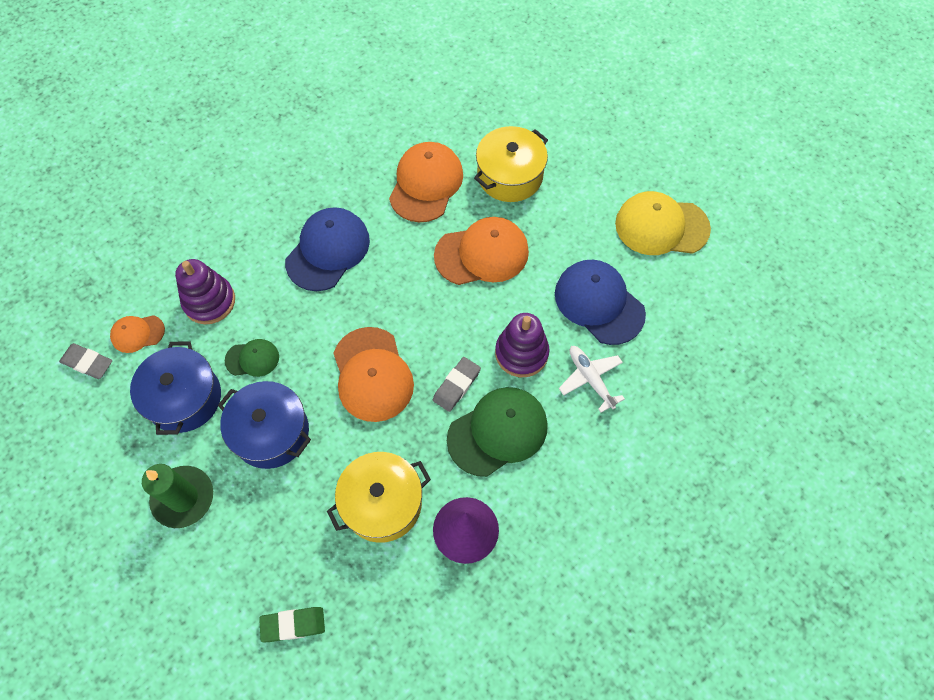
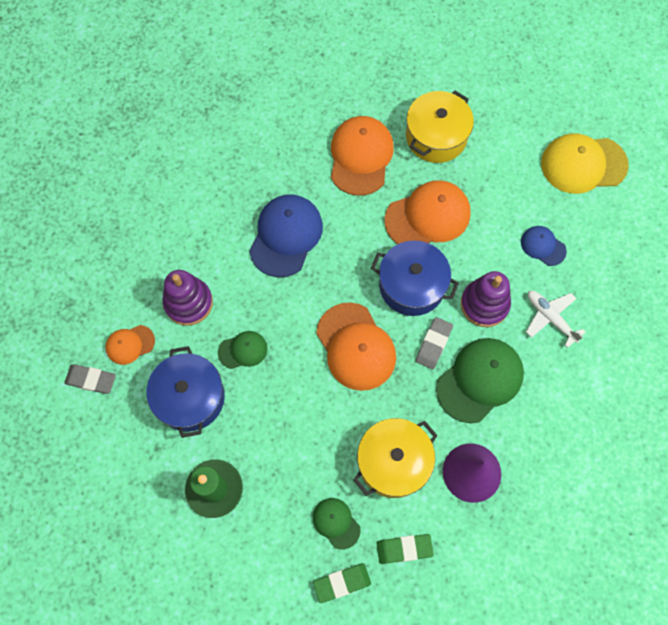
camera: 10 degrees left, 5 degrees up
(271, 432) = (278, 415): blue pot -> blue pot (412, 285)
(303, 558) = (336, 523): none -> green cap
(371, 600) = (404, 549): none -> green eraser
(599, 303) = (543, 246): blue cap -> blue cap, size x0.53

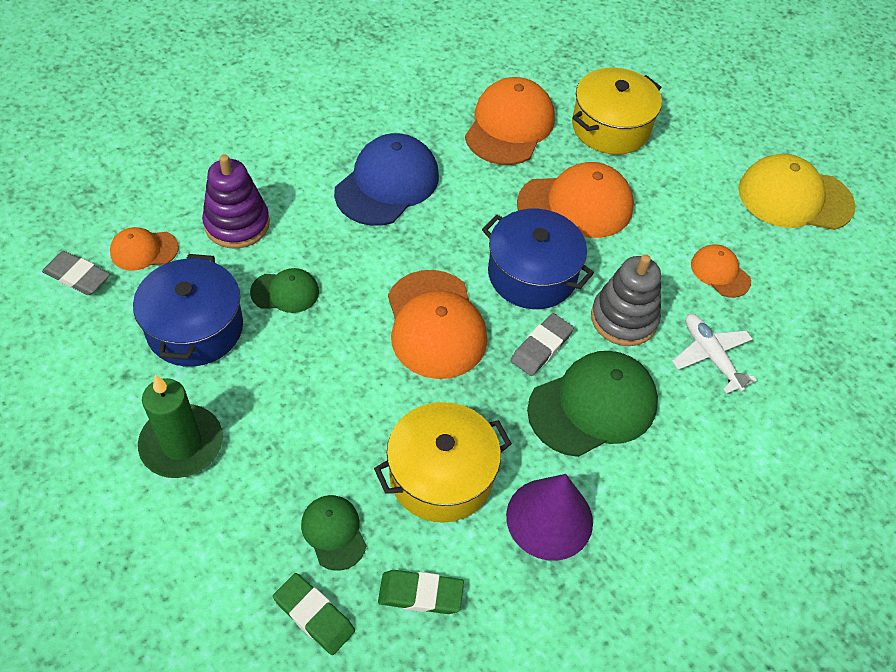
camera: 10 degrees right, 15 degrees down
(342, 583) = (314, 615): green eraser -> green eraser turned 45 degrees clockwise
(484, 304) = (624, 319): purple stacking toy -> grey stacking toy
(543, 246) = (720, 272): blue cap -> orange cap

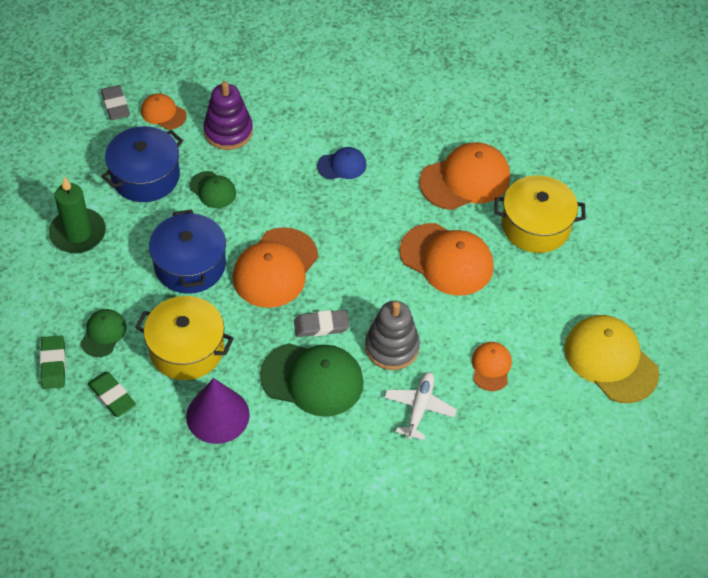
camera: 45 degrees right, 0 degrees up
(387, 184) = (342, 165): blue cap -> blue cap, size x0.53
(532, 274) = (366, 281): blue pot -> blue pot (190, 265)

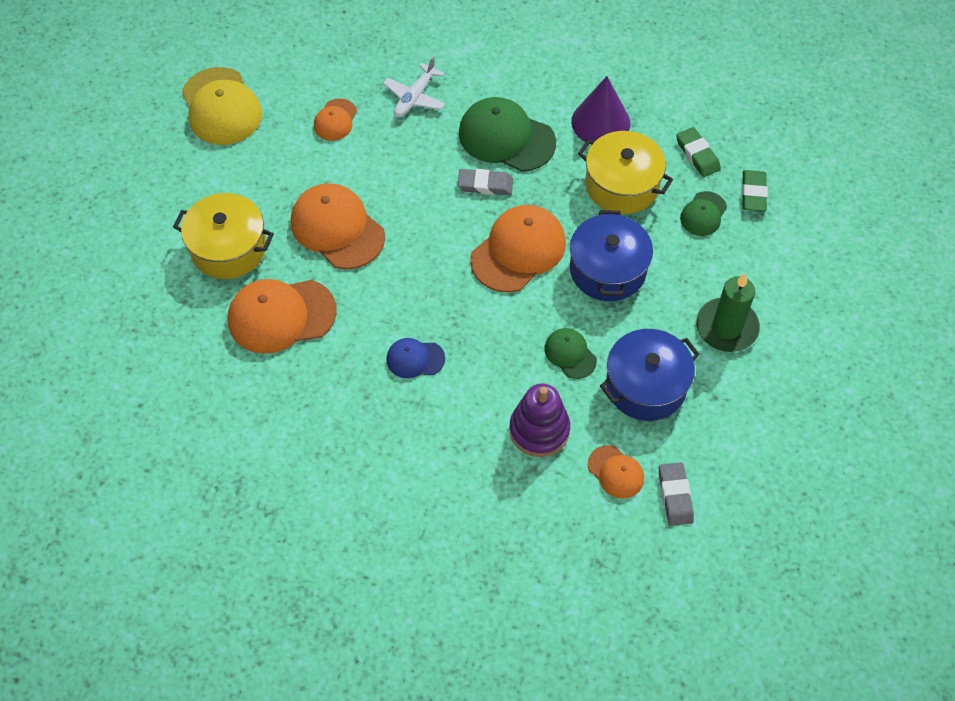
camera: 165 degrees left, 5 degrees up
(392, 347) = (422, 153): grey stacking toy -> none

